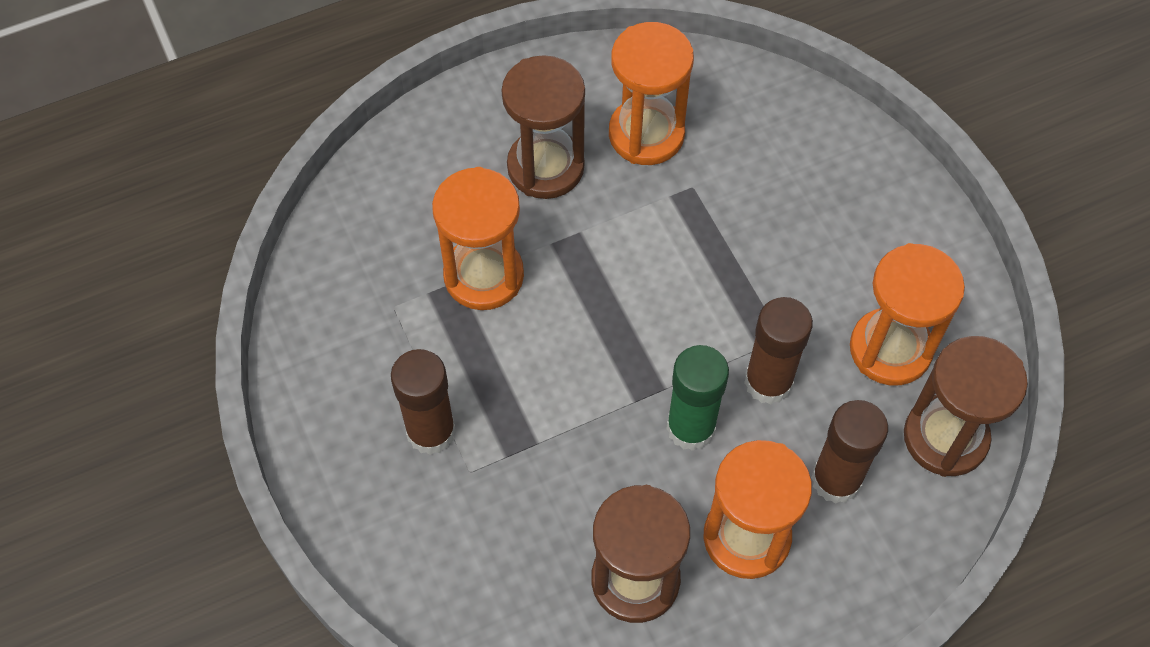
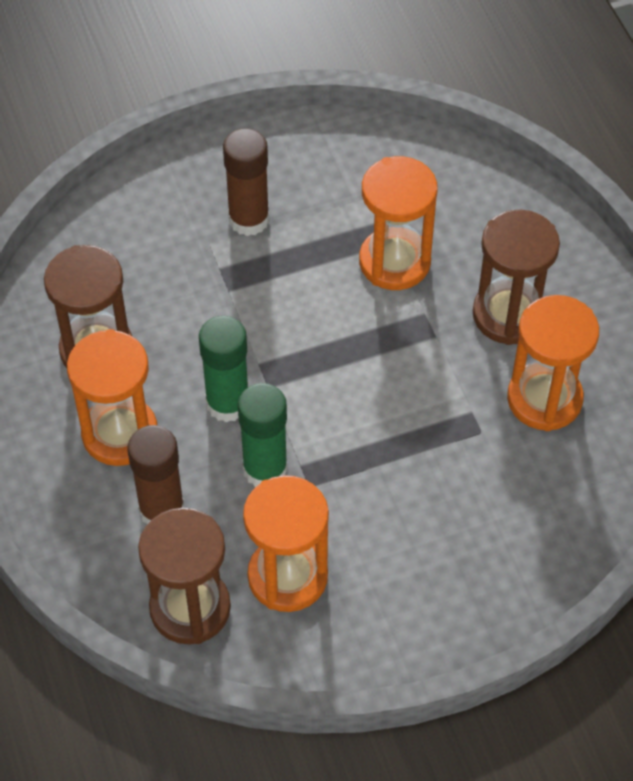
camera: 95 degrees right, 5 degrees down
(768, 382) = (265, 469): brown glue stick -> green glue stick

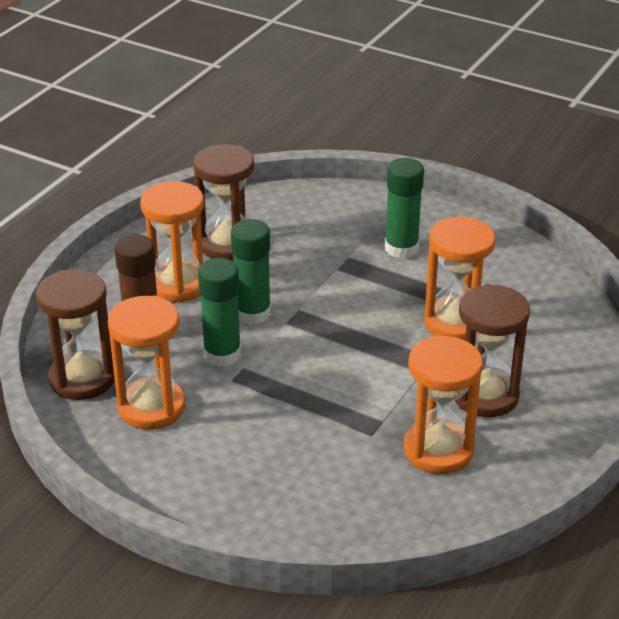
camera: 50 degrees right, 20 degrees down
(249, 219) = (401, 248): brown glue stick -> green glue stick

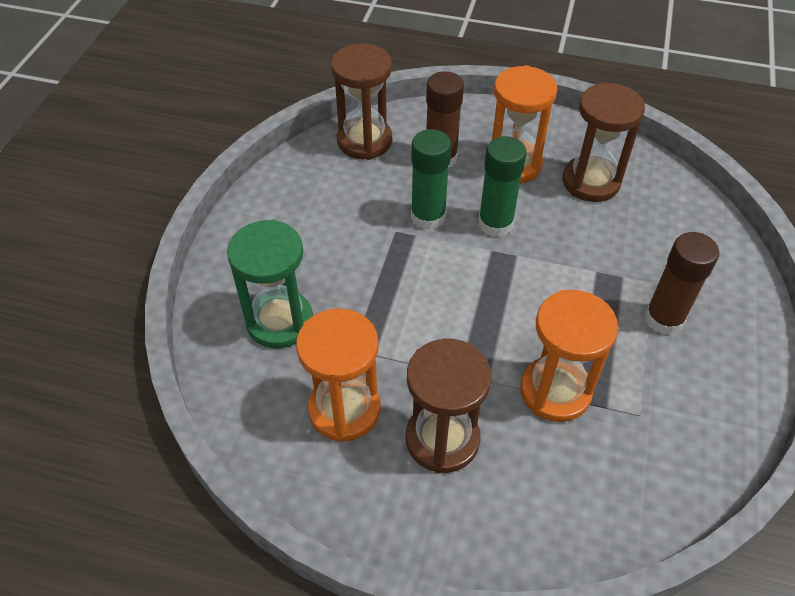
camera: 75 degrees right, 15 degrees up
(151, 407) = (343, 189): orange hourglass -> none
(318, 480) = (280, 321): none -> green hourglass
(401, 248) = (664, 319): green glue stick -> brown glue stick

